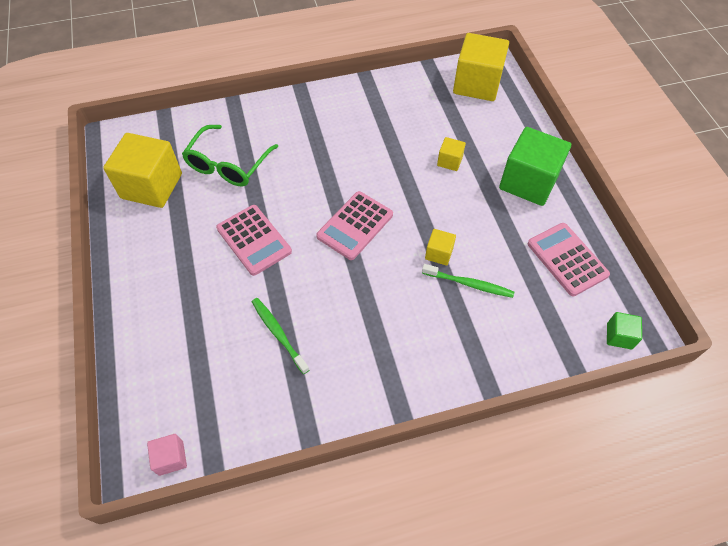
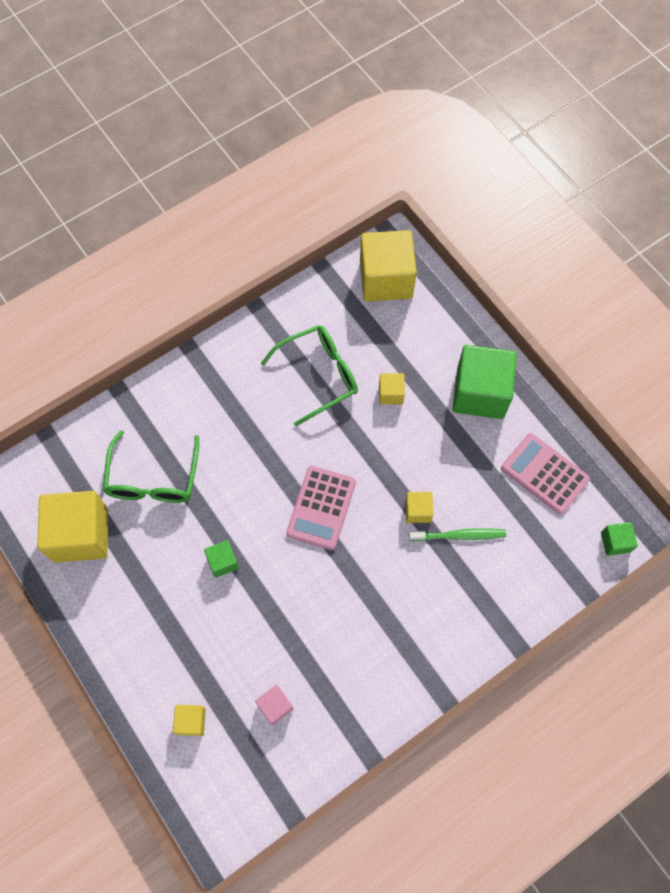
camera: 20 degrees left, 10 degrees up
(165, 355) = (191, 721): none -> yellow cube
(171, 458) = (246, 820): pink cube -> pink cube (275, 706)
(254, 240) = (223, 562): pink calculator -> green cube
(278, 333) = (293, 657): green toothbrush -> none
(393, 132) = (318, 376): none -> green glasses

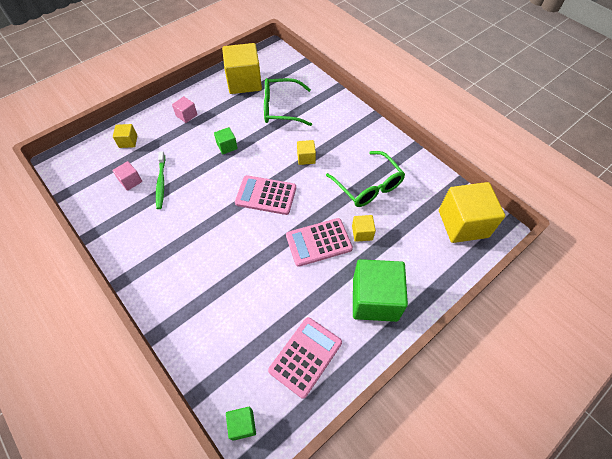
camera: 85 degrees right, 10 degrees down
(145, 628) = (186, 115): none -> pink cube
(400, 446) = (318, 242): none -> pink calculator
(418, 511) = (266, 257): yellow cube -> yellow cube (306, 158)
(459, 535) = (247, 287): green toothbrush -> green toothbrush (161, 183)

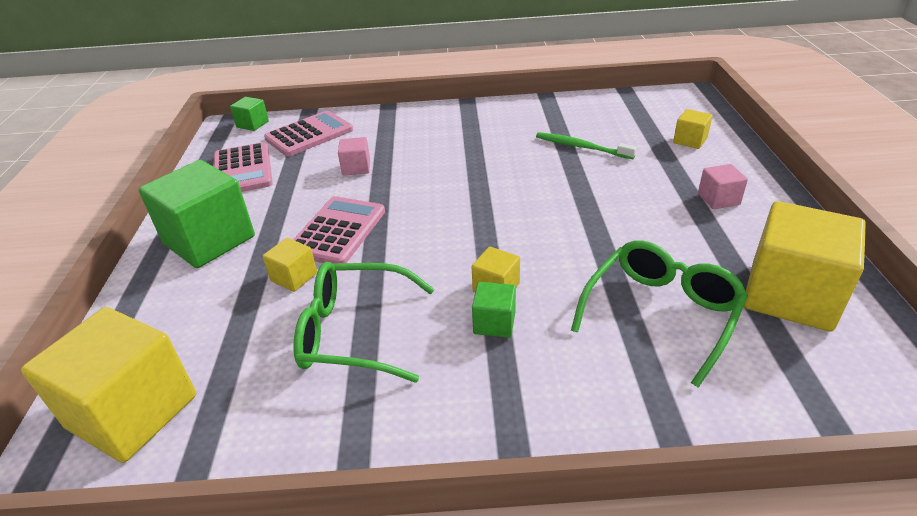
camera: 130 degrees right, 20 degrees down
(130, 181) = (606, 129): pink cube -> pink cube (356, 168)
(227, 146) = (605, 215): green cube -> green cube (494, 323)
(266, 195) = (467, 217): pink calculator -> pink calculator (309, 134)

